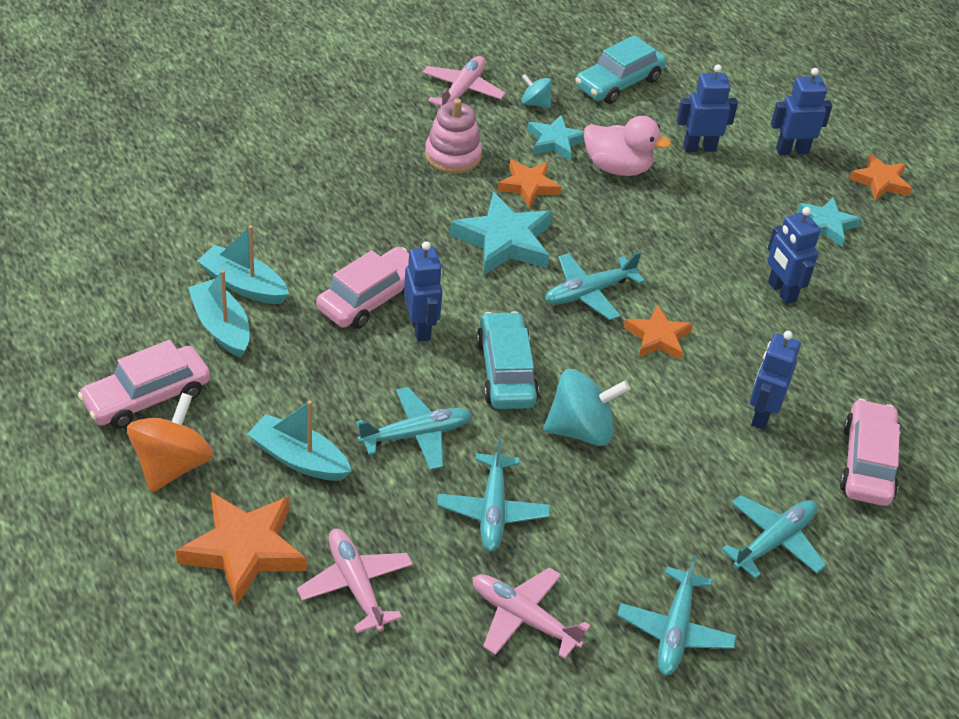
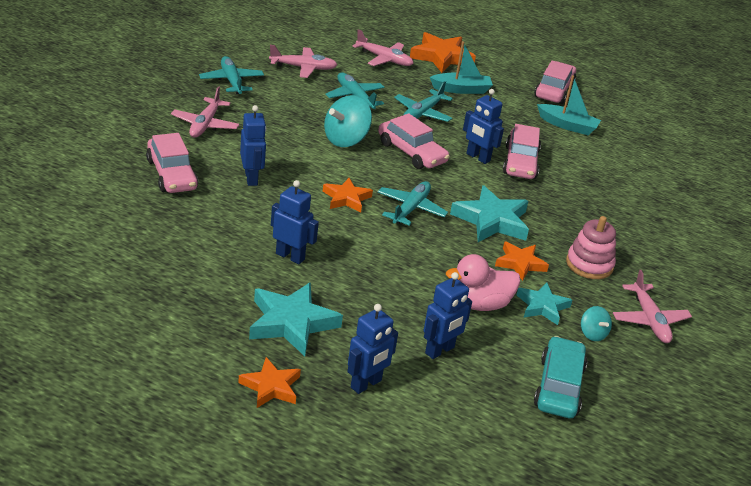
camera: 145 degrees right, 10 degrees down
(172, 465) = (507, 72): orange spinning top -> none
(243, 285) = (586, 146): turquoise boat -> none
(506, 371) = (411, 152): turquoise car -> pink car
(535, 103) = (592, 334): turquoise spinning top -> turquoise spinning top turned 75 degrees clockwise
(773, 542) = (205, 124): turquoise plane -> pink plane
(826, 225) = (291, 323): turquoise star -> turquoise star, size x1.61

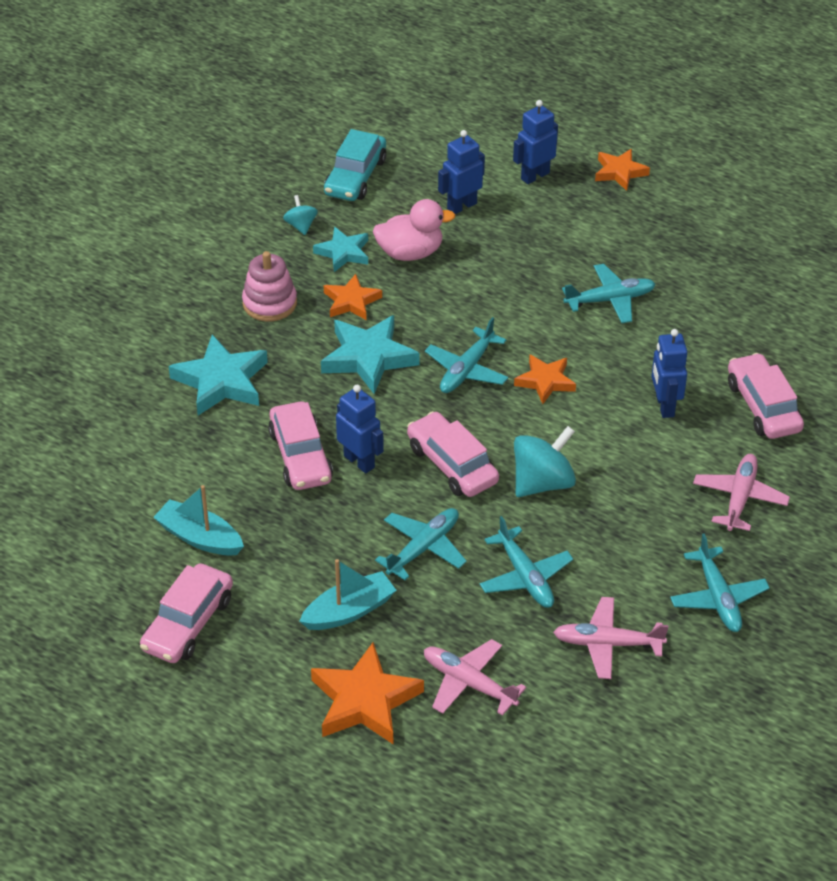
camera: 170 degrees left, 10 degrees up
(290, 256) = (610, 300): blue robot -> turquoise plane
(291, 323) = (604, 228): turquoise star -> turquoise star (221, 381)
(461, 89) = (349, 611): turquoise boat -> turquoise boat turned 150 degrees clockwise
(520, 162) = (300, 456): pink car -> pink car turned 150 degrees clockwise
(649, 320) = (232, 242): pink plane -> none

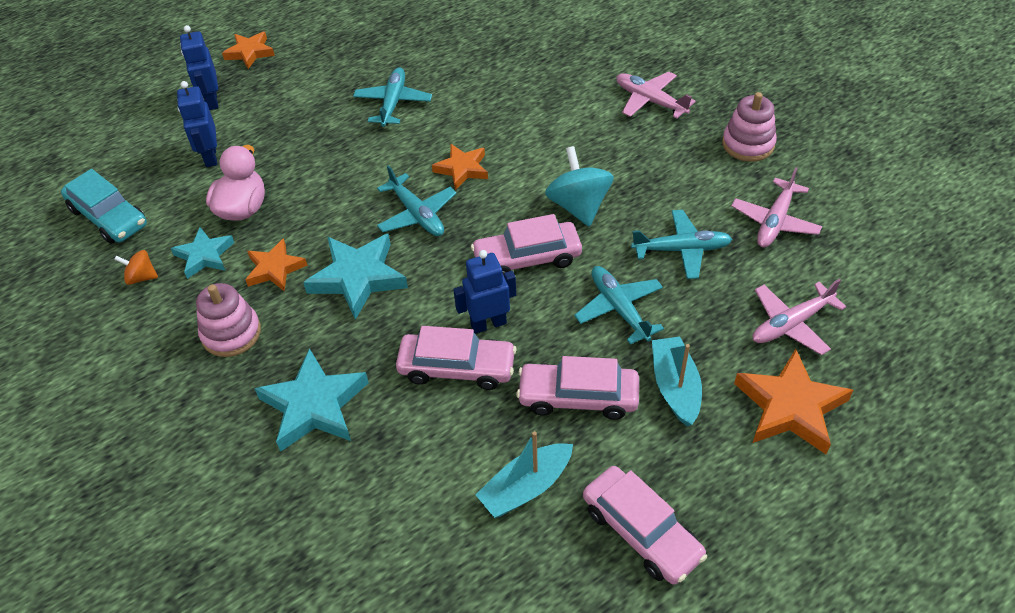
camera: 65 degrees left, 5 degrees up
(301, 226) = (141, 277): turquoise spinning top -> orange spinning top
(664, 406) = (531, 110): blue robot -> none
(718, 597) = (748, 144): turquoise plane -> pink stacking toy
(763, 406) = (561, 59): pink car -> pink car (578, 397)

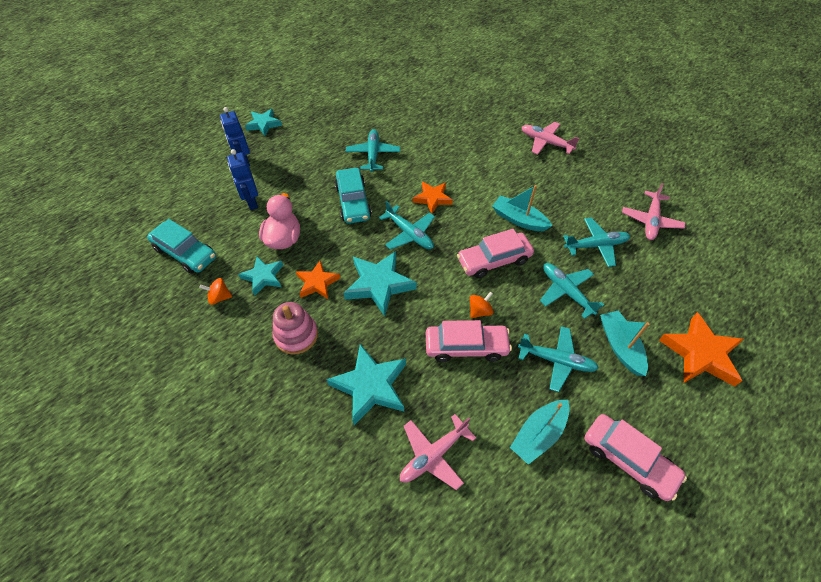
camera: 10 degrees left, 5 degrees up
(250, 52) = (264, 124): orange star -> turquoise star
(349, 166) = (353, 202): none -> turquoise car
(488, 324) = (479, 311): blue robot -> orange spinning top
(578, 206) = (519, 219): turquoise spinning top -> turquoise boat
(578, 397) = (556, 360): pink car -> turquoise plane
(748, 144) = (617, 168): pink stacking toy -> none
(791, 324) = (683, 293): pink plane -> pink plane (433, 455)

